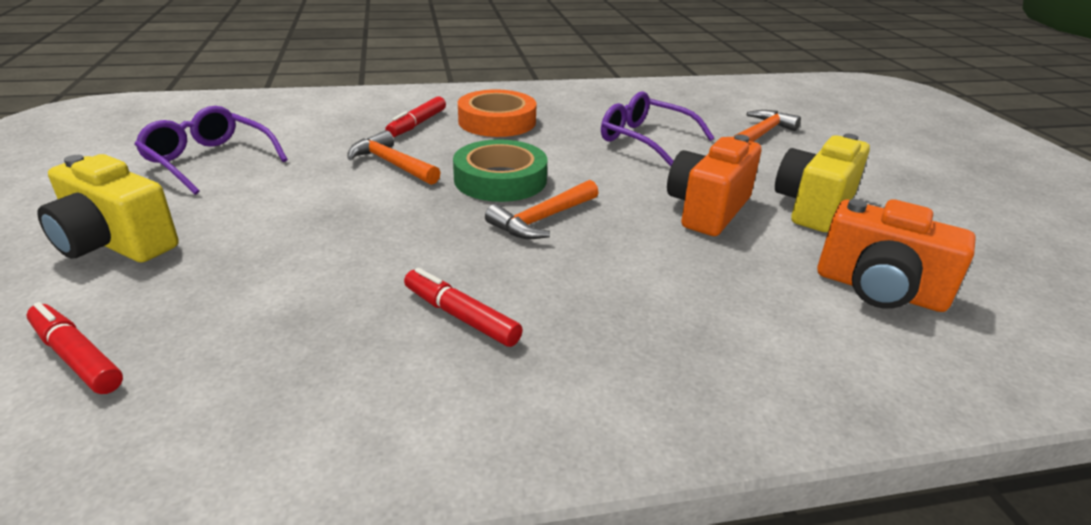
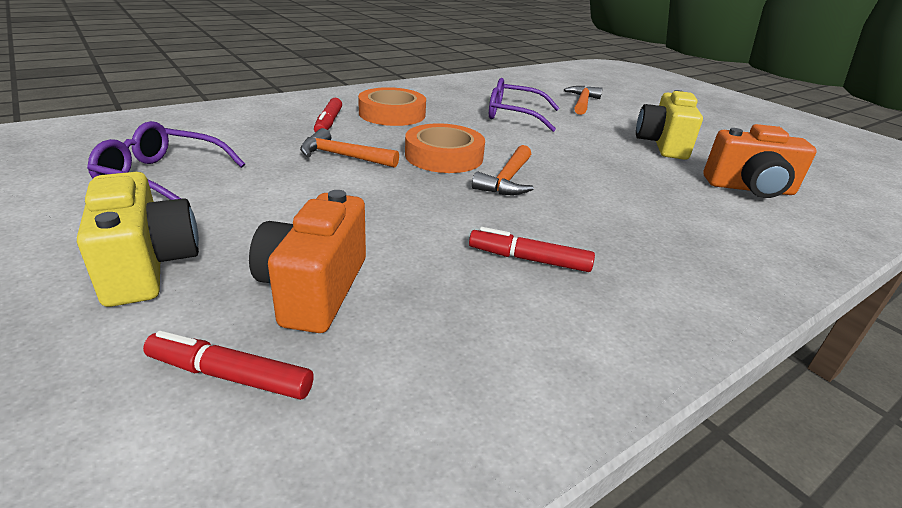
camera: 25 degrees left, 0 degrees up
(115, 243) = (147, 266): yellow camera -> yellow camera turned 120 degrees counterclockwise
(500, 179) = (444, 156): green tape -> orange tape
(707, 210) = (605, 156): orange camera -> orange camera (314, 289)

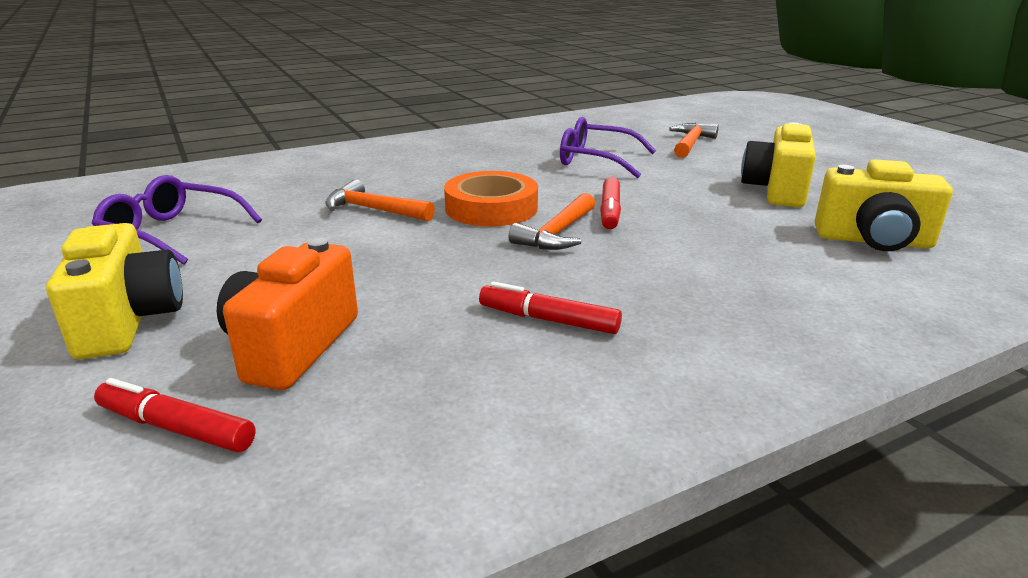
camera: 10 degrees right, 5 degrees down
(328, 123) = (370, 174): red marker -> red marker (610, 211)
(392, 114) = (448, 163): orange tape -> none
(749, 189) = (873, 241): orange camera -> yellow camera

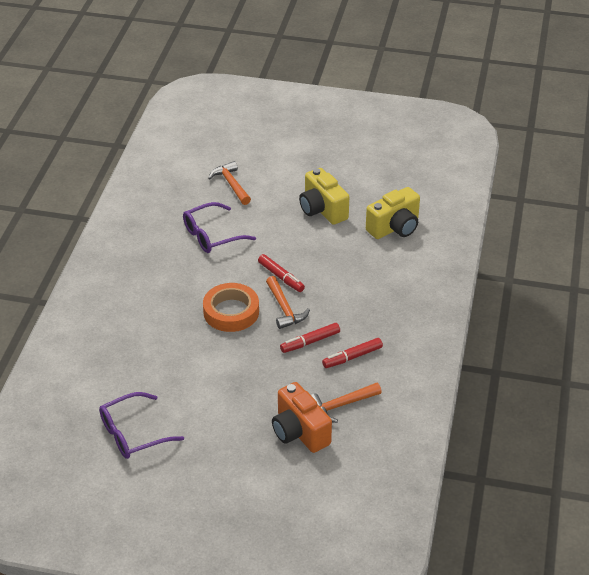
camera: 50 degrees left, 15 degrees up
(129, 321) = (227, 471): yellow camera -> none
(176, 428) = (325, 477): red marker -> red marker (310, 342)
(373, 210) = (185, 352): orange hammer -> orange hammer (341, 405)

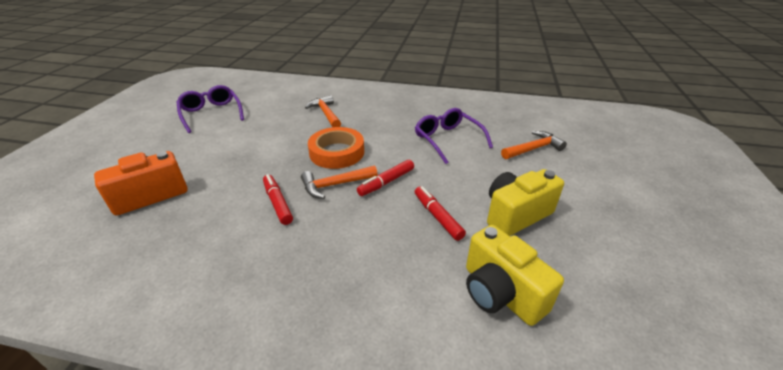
camera: 90 degrees right, 5 degrees down
(341, 405) = (167, 226): orange hammer -> orange hammer (326, 113)
(352, 357) = (239, 237): red marker -> red marker (437, 217)

